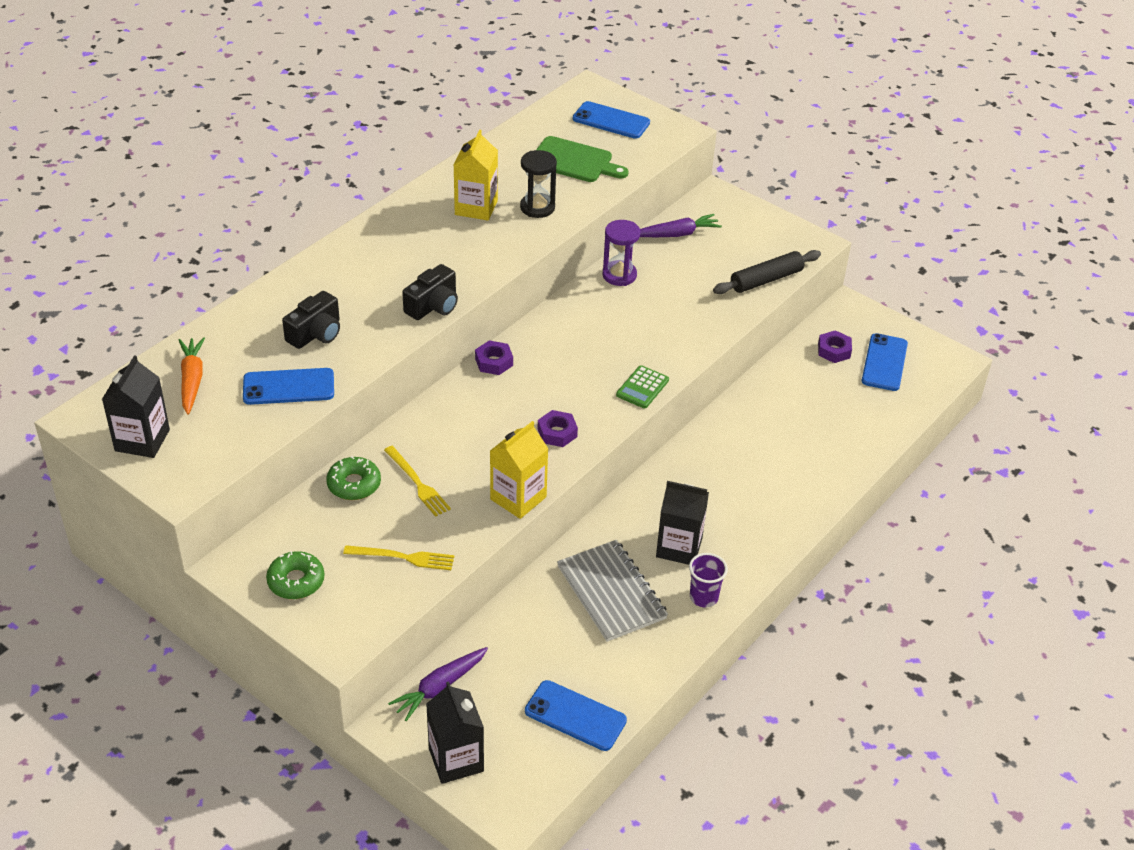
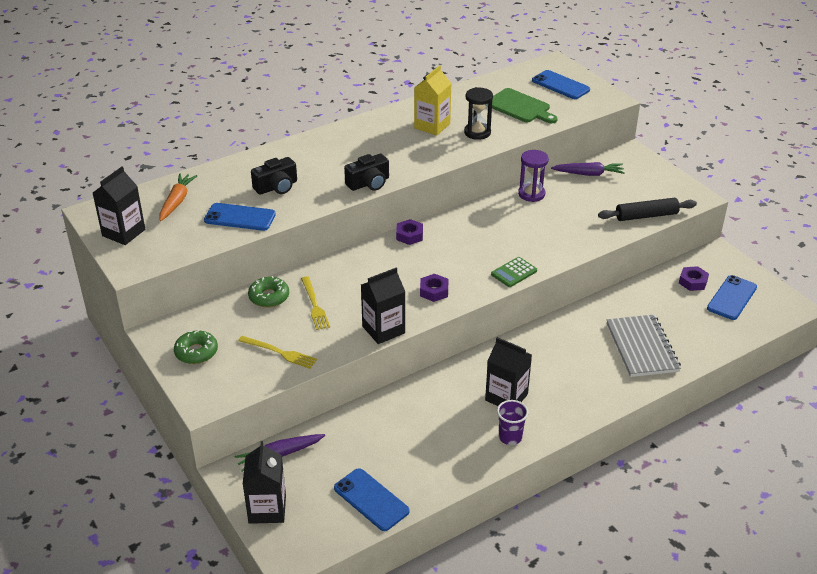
camera: 20 degrees right, 5 degrees down
(518, 498) = (383, 330): yellow carton -> black carton
(611, 592) = (439, 418): grey notebook -> grey notebook (642, 347)

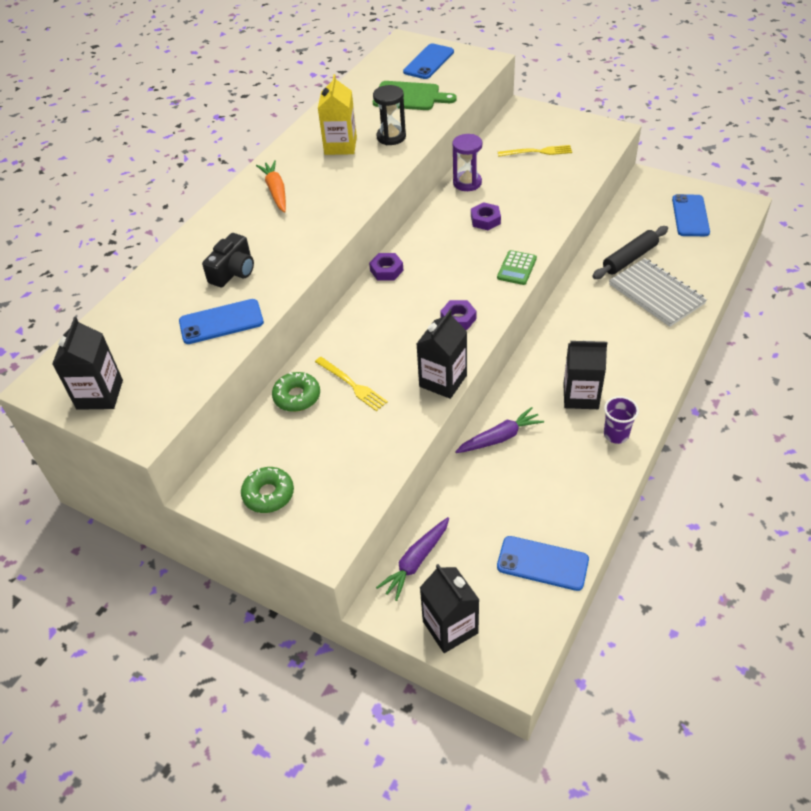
camera: 25 degrees left, 10 degrees up
(177, 201) = (133, 332): orange carrot -> orange carrot (276, 191)
(279, 352) = (358, 453): yellow fork -> yellow fork (537, 152)
(369, 183) = (328, 230): black camera -> none
(560, 85) = (428, 62): blue phone -> blue phone turned 75 degrees counterclockwise
(588, 174) = (502, 143): purple carrot -> purple carrot (499, 437)
(646, 216) = (585, 165): black rolling pin -> black rolling pin (629, 258)
(693, 282) = (647, 214): purple nut -> purple nut (485, 220)

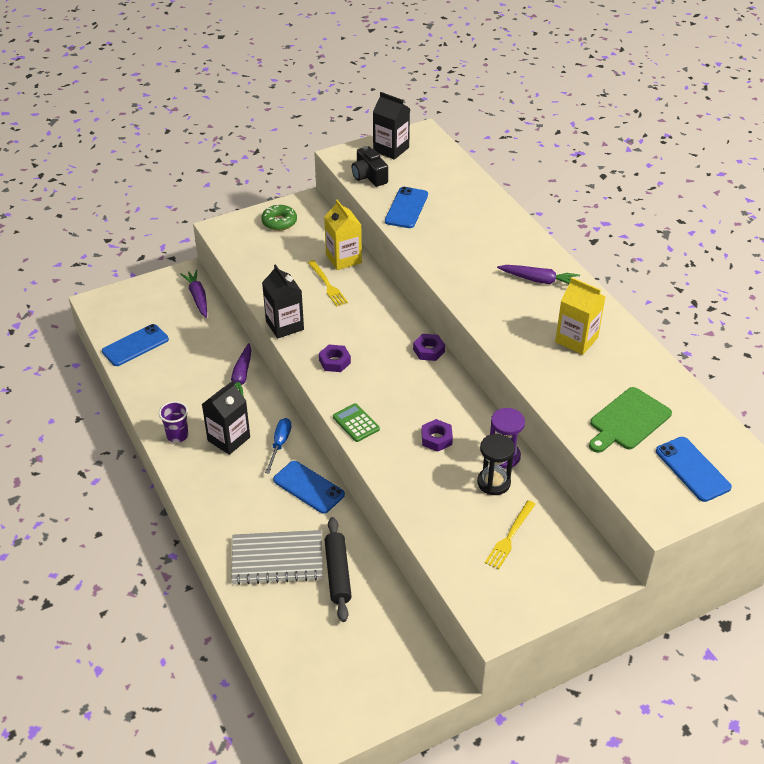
camera: 120 degrees right, 5 degrees down
(233, 272) = (455, 228): black camera -> black camera (369, 176)
(276, 191) = (539, 280): orange carrot -> purple carrot
(297, 397) = (343, 259): green donut -> yellow carton
(352, 385) = (327, 285): yellow fork -> yellow fork turned 105 degrees counterclockwise
(391, 137) = (562, 376): black hourglass -> black hourglass (493, 483)
(450, 627) = (145, 291): black carton -> none
(550, 359) = (280, 444): none -> blue screwdriver
(690, 216) = (350, 671): blue phone -> blue phone (308, 487)

